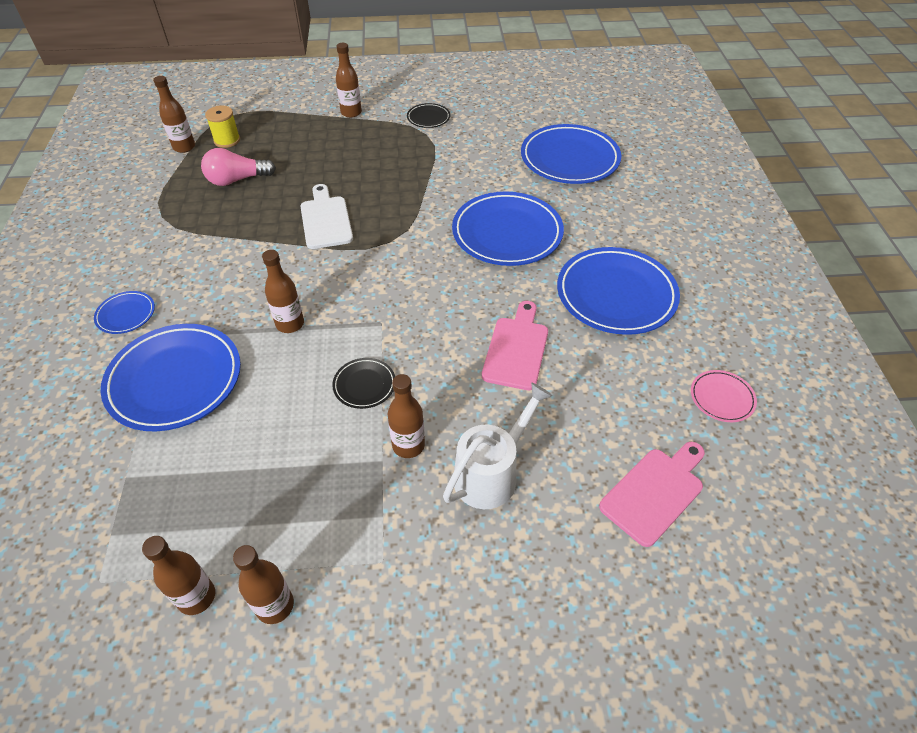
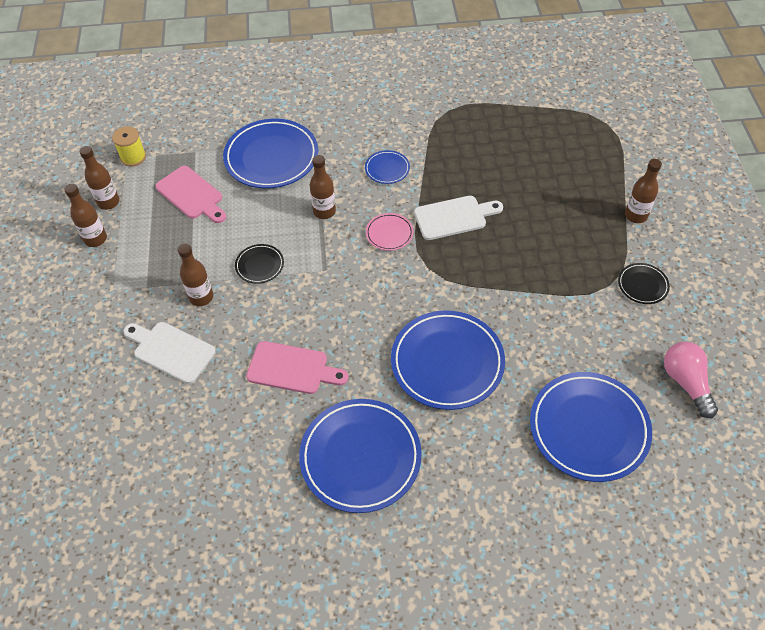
camera: 90 degrees right, 5 degrees up
(126, 314) = (335, 117): blue plate -> blue plate (387, 169)
(184, 147) = (547, 103): brown bottle -> none
(227, 140) = (564, 129): yellow spool -> yellow spool (133, 157)
(237, 180) = (504, 147): pink light bulb -> pink light bulb (686, 382)
(492, 473) = (171, 351): white watering can -> white cutting board
(655, 492) = (138, 463): pink cutting board -> pink cutting board (191, 195)
(722, 398) = (226, 536): pink plate -> pink plate (389, 233)

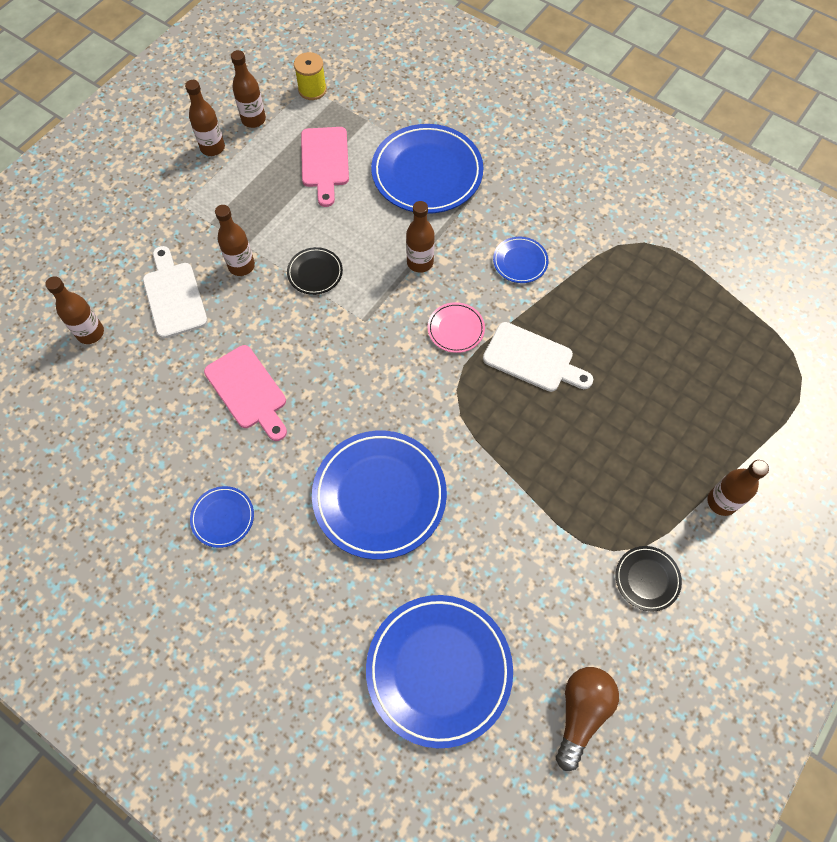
camera: 40 degrees right, 10 degrees up
(131, 420) = (90, 333): none -> brown bottle
(360, 457) = (223, 517): blue plate -> blue plate, size x0.47
(686, 382) = (581, 712): pink light bulb -> brown light bulb

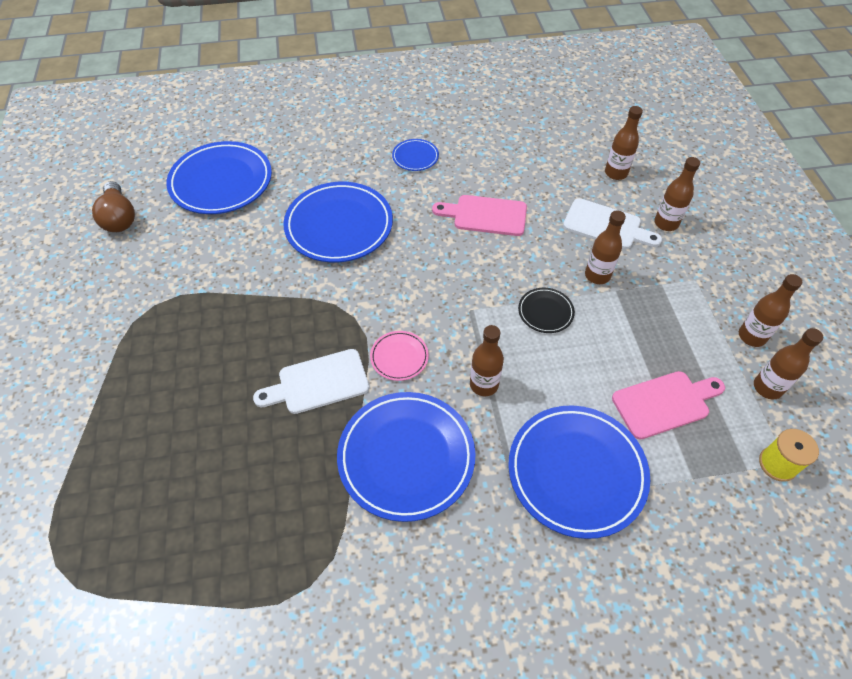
camera: 135 degrees right, 10 degrees down
(325, 161) = (664, 403): pink cutting board -> pink cutting board turned 120 degrees clockwise
(520, 262) = (406, 457): blue plate -> blue plate, size x2.13
(647, 579) = (118, 306): black plate -> none
(721, 502) = (85, 394): brown bottle -> brown bottle (666, 223)

